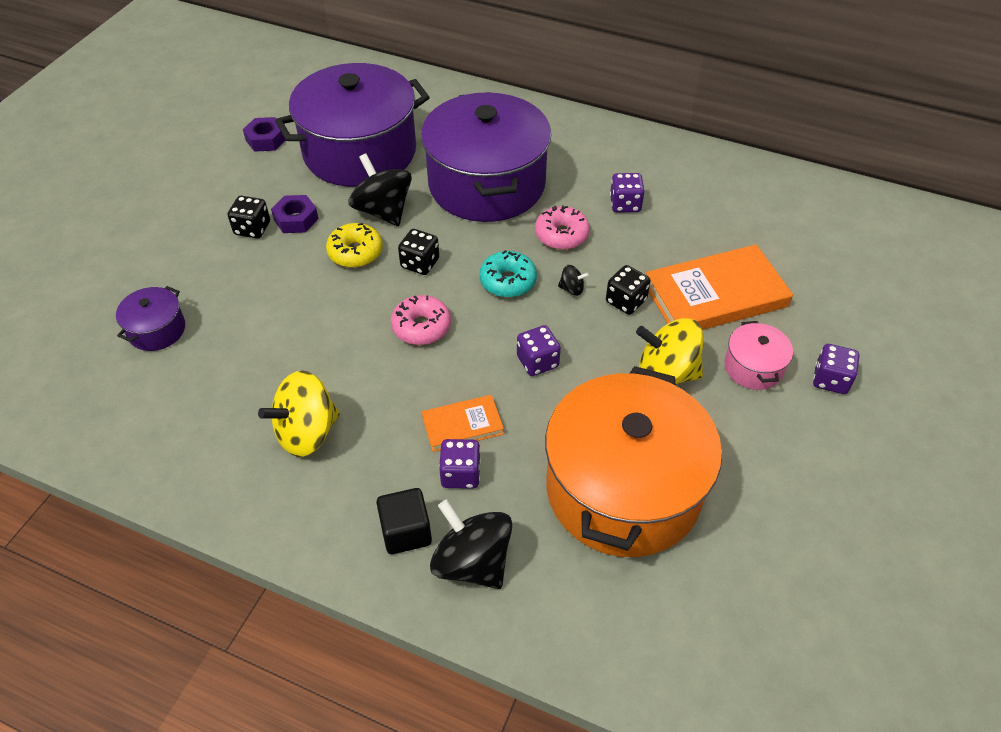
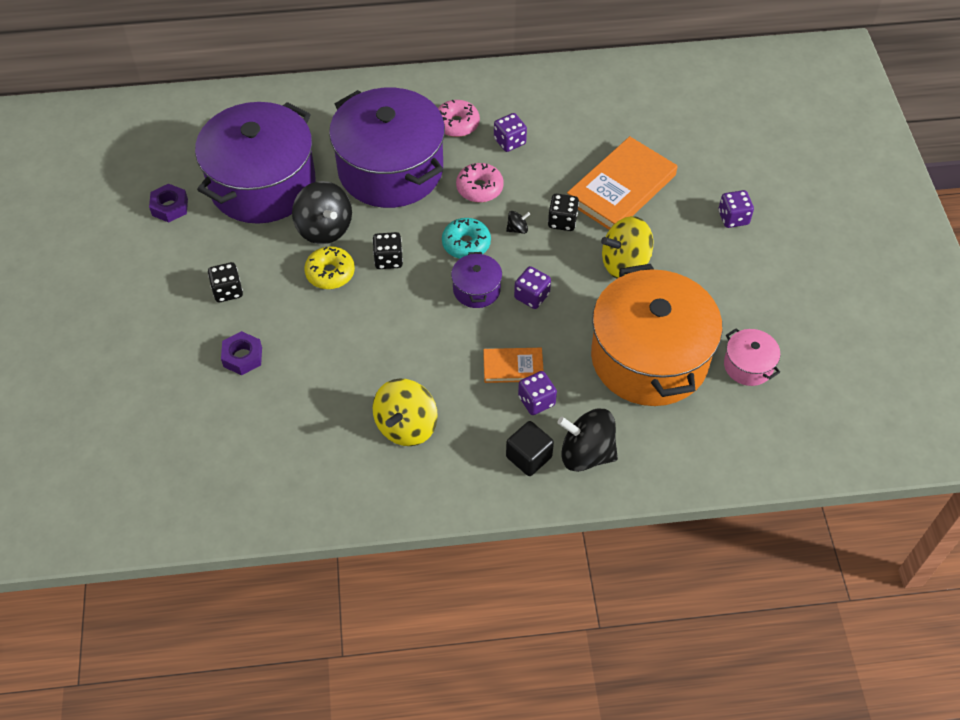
camera: 30 degrees left, 5 degrees up
(157, 330) = (222, 408): purple pot -> purple pot (476, 289)
(296, 219) = (258, 267): purple nut -> purple nut (243, 357)
(383, 211) = (324, 228): black spinning top -> black spinning top turned 150 degrees counterclockwise
(421, 327) = (428, 309): pink donut -> pink donut (457, 124)
(462, 425) = (513, 367): orange book -> orange book turned 45 degrees clockwise
(753, 367) = (679, 232): pink pot -> pink pot (748, 365)

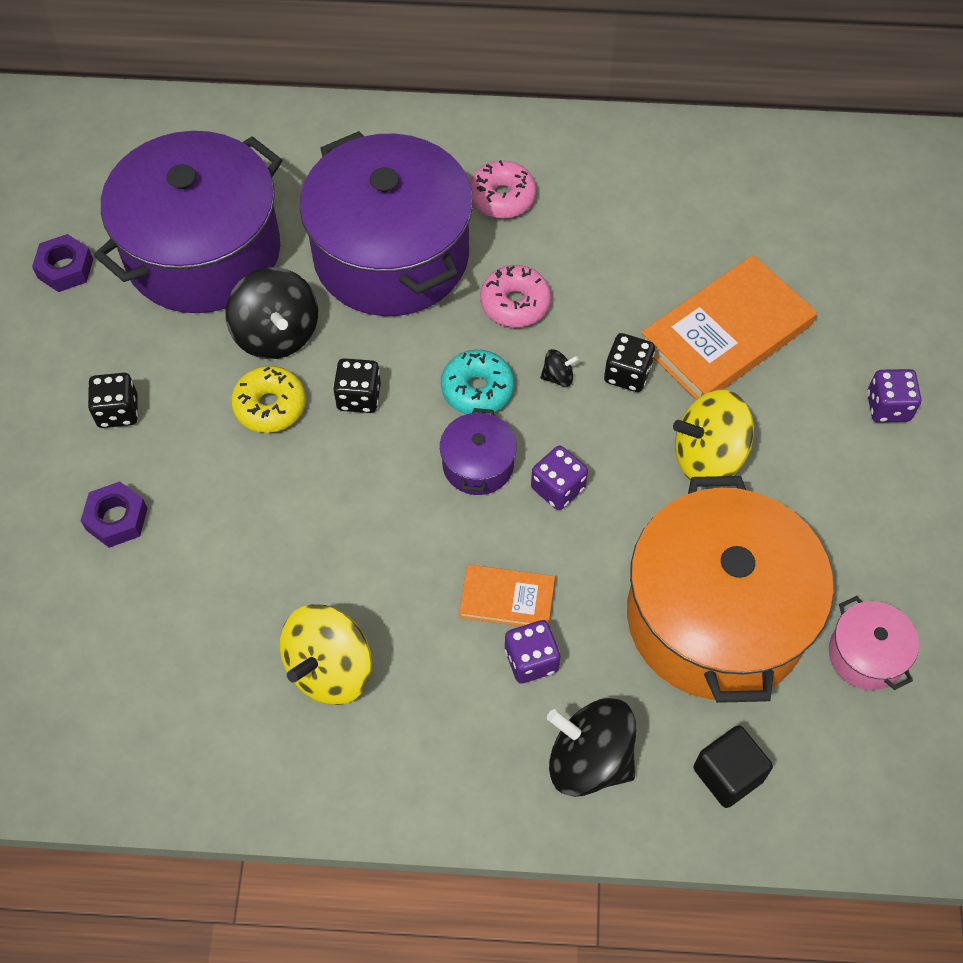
camera: 10 degrees right, 5 degrees up
(509, 141) = (574, 236): purple dice -> none
(529, 457) = (501, 750): black cube -> black cube (728, 774)

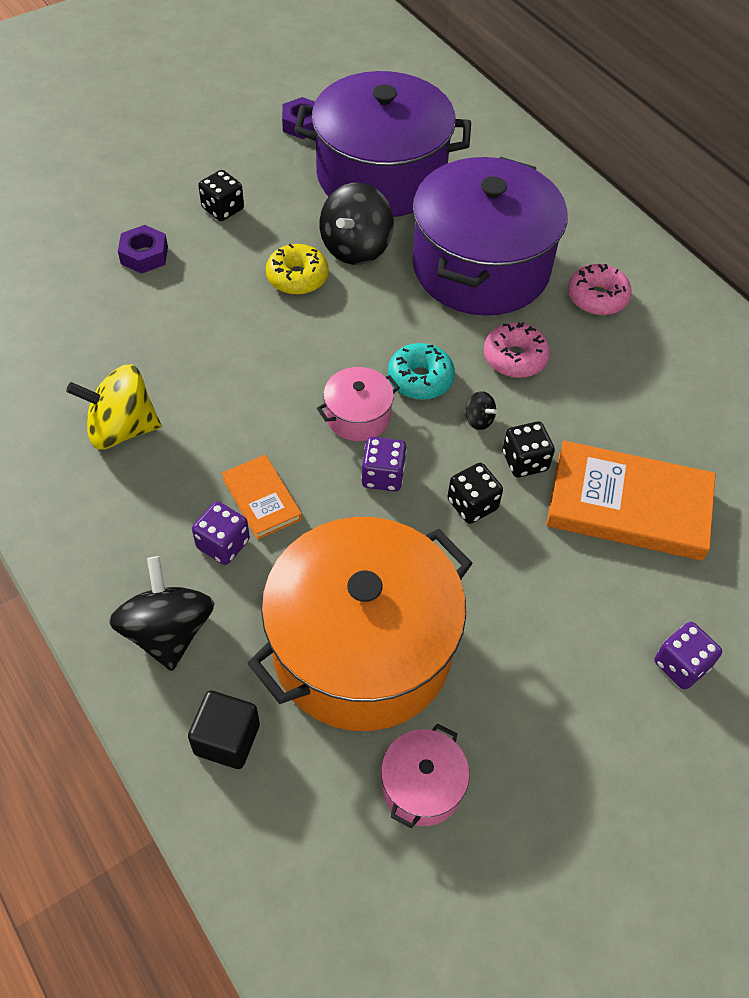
camera: 50 degrees right, 5 degrees down
(359, 397) = (349, 318): black dice -> black dice (472, 504)
(478, 465) = (358, 416): purple pot -> pink pot
(708, 456) = (503, 558): yellow spinning top -> none

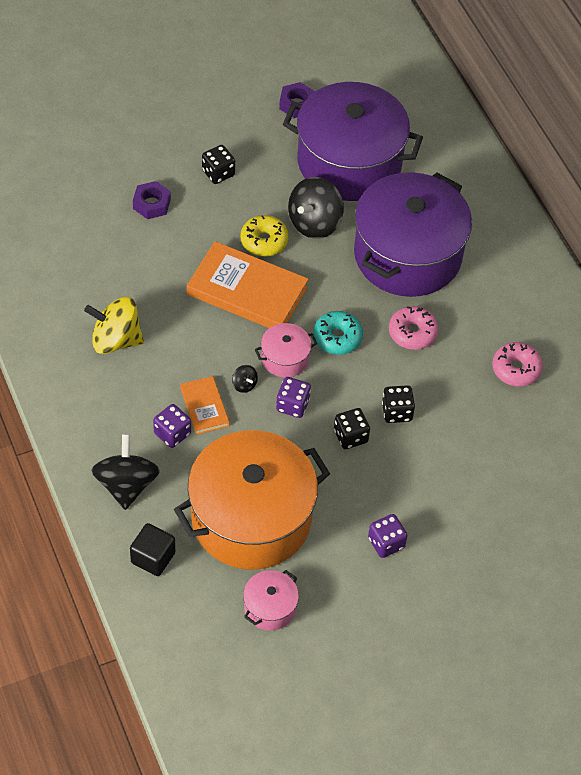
camera: 10 degrees right, 0 degrees up
(478, 420) = (372, 376): black spinning top -> black spinning top (244, 385)
(597, 297) = (491, 294): pink donut -> pink donut (516, 369)
(628, 505) = (462, 456): orange book -> orange book (247, 291)
(681, 665) = (461, 567): purple dice -> purple dice (386, 543)

